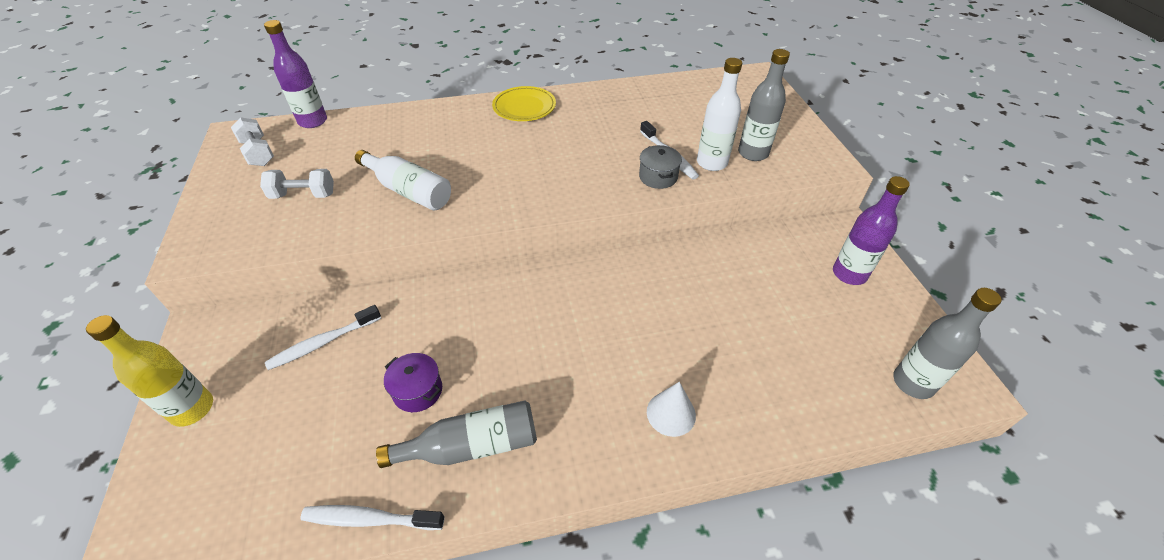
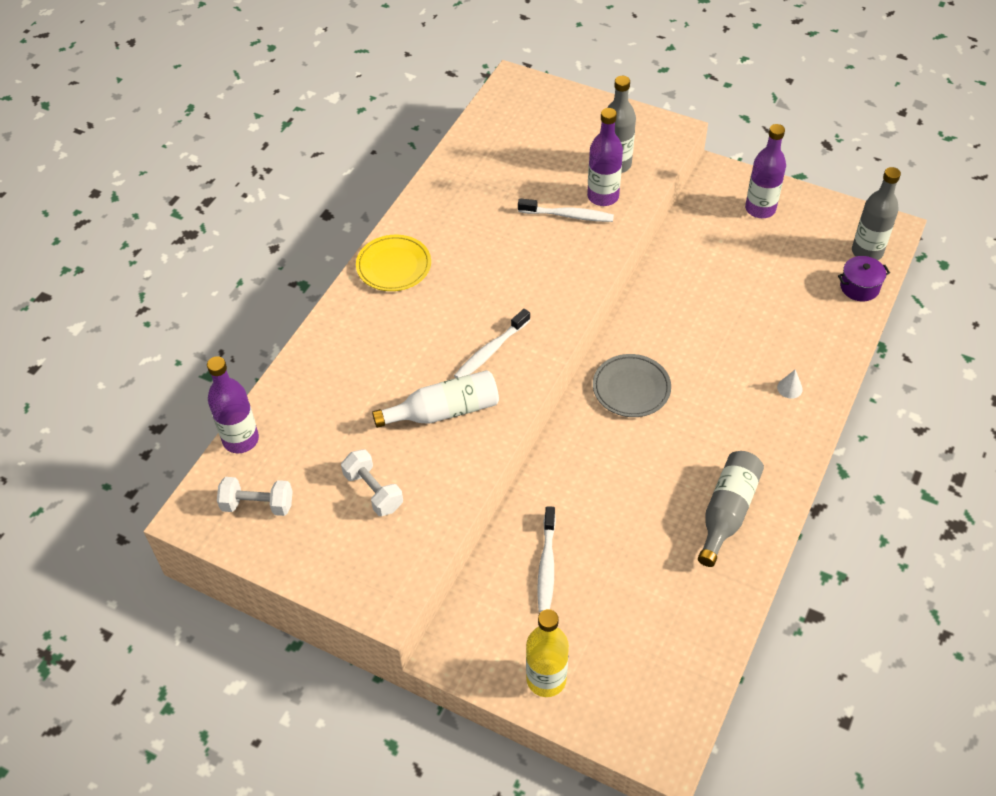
camera: 50 degrees left, 5 degrees up
(303, 195) = (373, 491): white dumbbell -> white dumbbell turned 75 degrees counterclockwise
(369, 519) = (740, 596): white toothbrush -> white toothbrush (490, 351)
(418, 391) = (651, 522): purple pot -> purple pot (859, 287)
(557, 296) = (631, 388): none -> grey plate
(658, 177) = (587, 239): grey pot -> none
(671, 413) = (789, 388): white cone -> white cone, size x0.62
(711, 163) = (603, 196): white bottle -> purple bottle

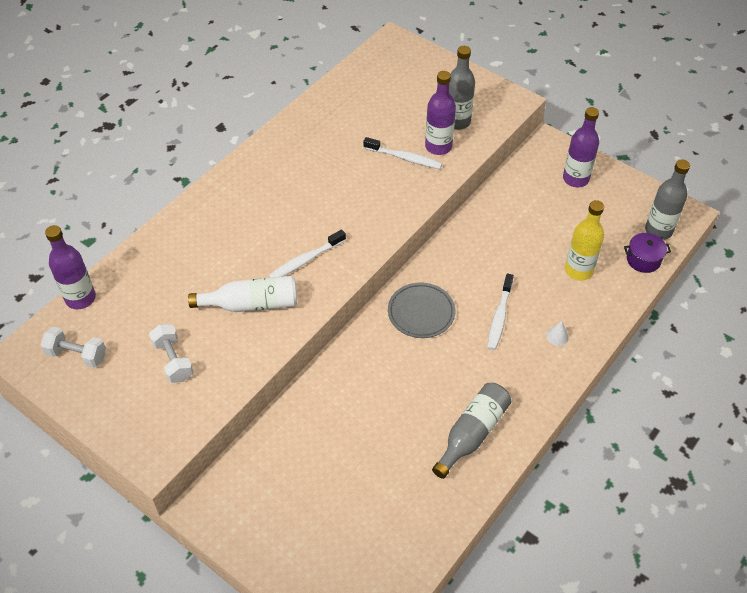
camera: 10 degrees right, 0 degrees up
(394, 266) = (248, 176): yellow plate -> none
(546, 565) = (305, 450): white toothbrush -> white toothbrush (499, 317)
(546, 679) = (276, 548): yellow bottle -> yellow bottle (578, 270)

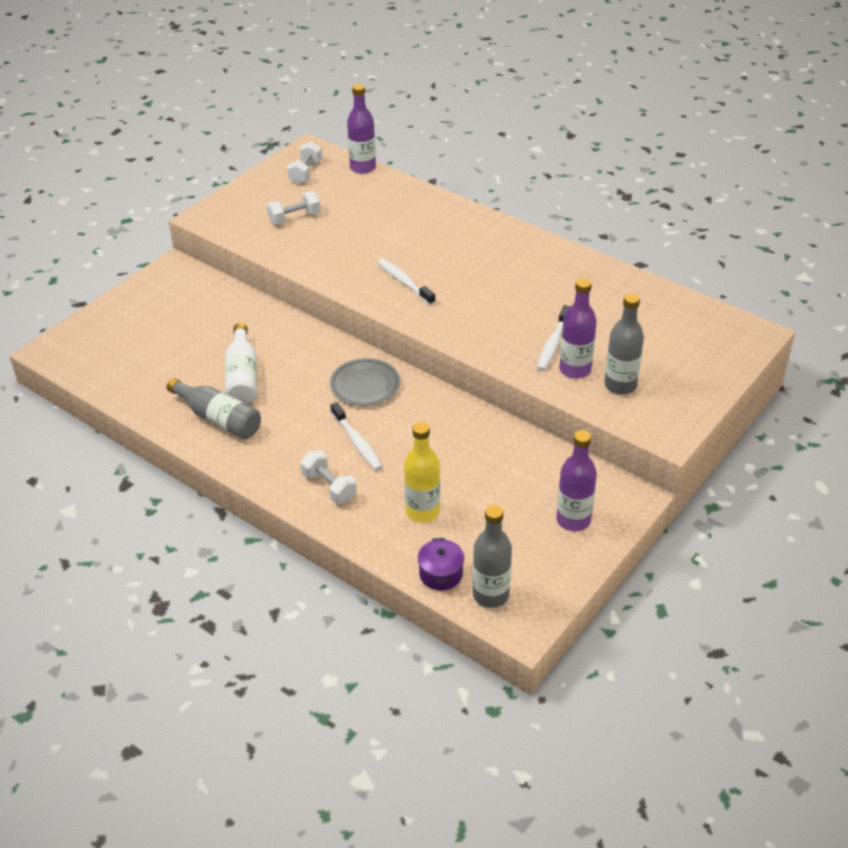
camera: 90 degrees right, 10 degrees down
(251, 304) = (352, 254): white bottle -> white bottle (242, 376)
(499, 317) = (357, 442): white toothbrush -> white toothbrush turned 135 degrees counterclockwise
(557, 336) = (329, 487): white cone -> white dumbbell

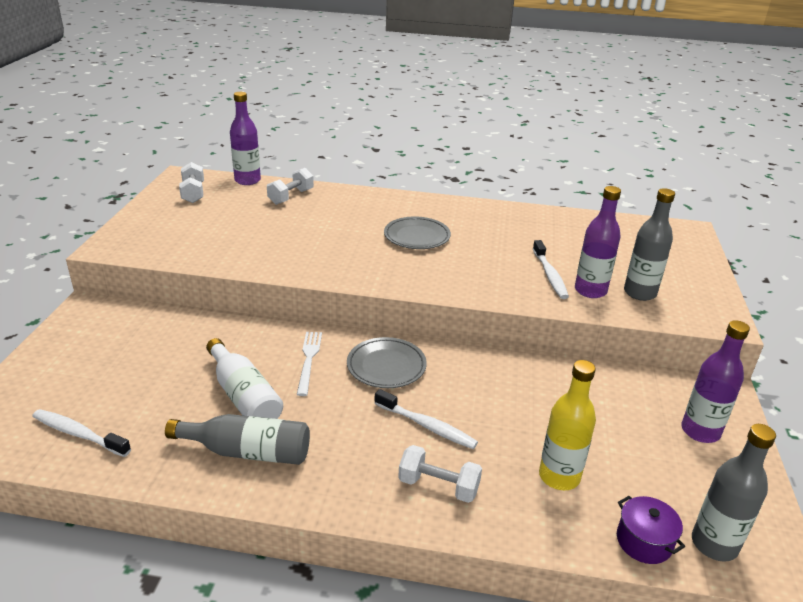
camera: 30 degrees left, 10 degrees down
(294, 218) = (211, 229): white dumbbell -> white dumbbell (291, 197)
(309, 361) = (309, 360): none -> white fork
(404, 282) = (367, 258): white toothbrush -> white toothbrush (78, 434)
(467, 271) = (417, 236): none -> grey plate

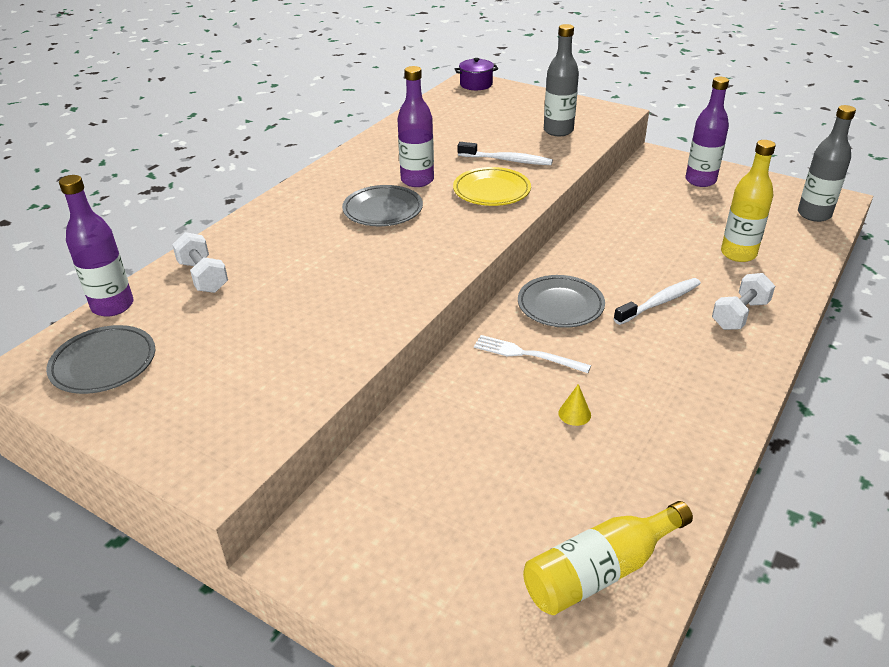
camera: 65 degrees left, 5 degrees up
(78, 434) = (600, 571): white toothbrush -> yellow bottle
(193, 193) = (104, 364): white dumbbell -> grey plate
(244, 396) = (574, 414): white bottle -> yellow cone
(247, 452) = (669, 424): grey bottle -> none
(487, 277) = (491, 191): none -> yellow plate
(590, 290) = (543, 150): purple bottle -> purple bottle (417, 180)
(644, 541) = (809, 239): purple pot -> purple pot (476, 84)

